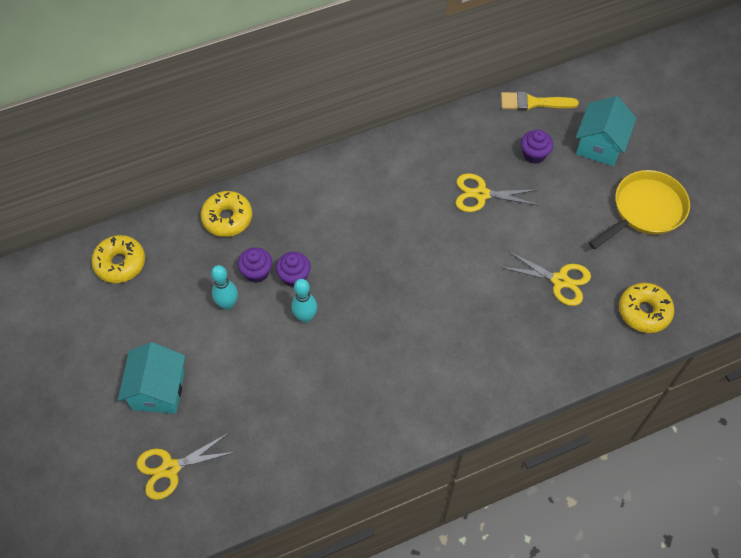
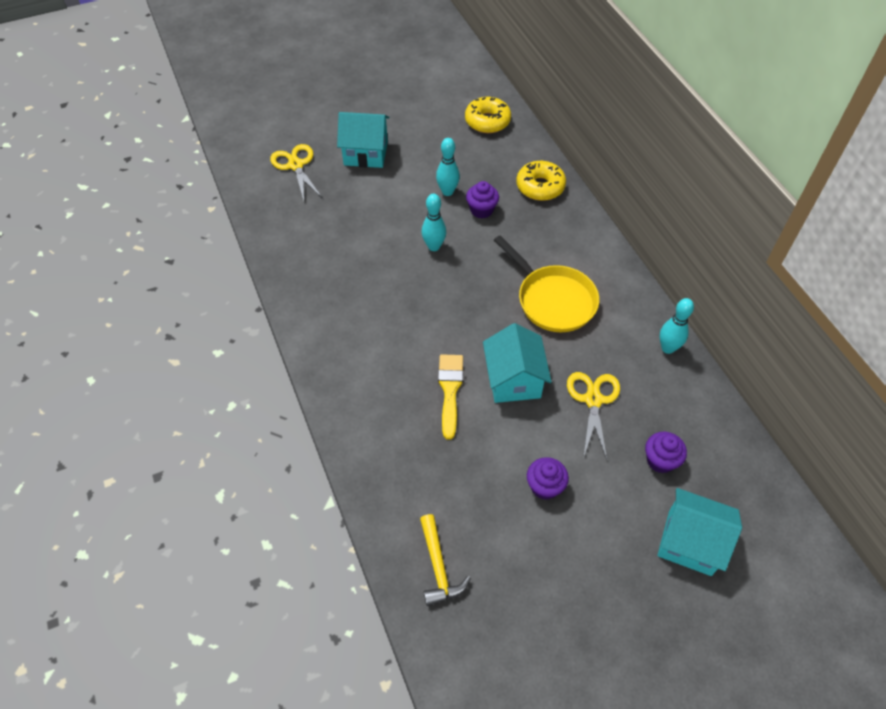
camera: 90 degrees right, 5 degrees down
(294, 276) = (478, 237): purple cupcake -> purple cupcake (545, 486)
(426, 136) = (668, 348): none -> turquoise bowling pin
(464, 252) = (513, 380): none -> turquoise house
(533, 103) = (744, 466): yellow brush -> yellow brush (450, 390)
(560, 280) = (480, 475): yellow scissors -> none
(644, 311) = (438, 567): yellow donut -> yellow hammer
(645, 210) = (590, 589): yellow pan -> yellow pan (553, 300)

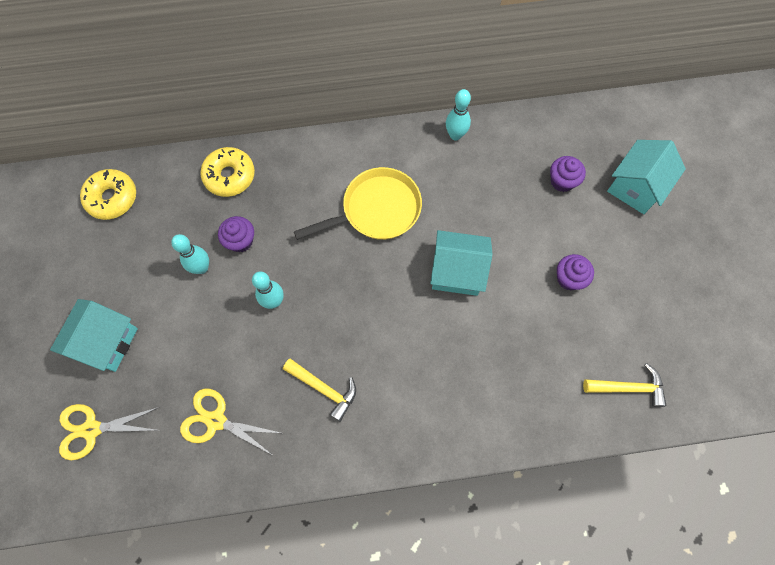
camera: 75 degrees left, 15 degrees up
(365, 301) = (324, 389): none -> yellow hammer
(450, 390) = (454, 332): yellow brush -> none
(593, 400) = (493, 212): yellow scissors -> yellow scissors (216, 421)

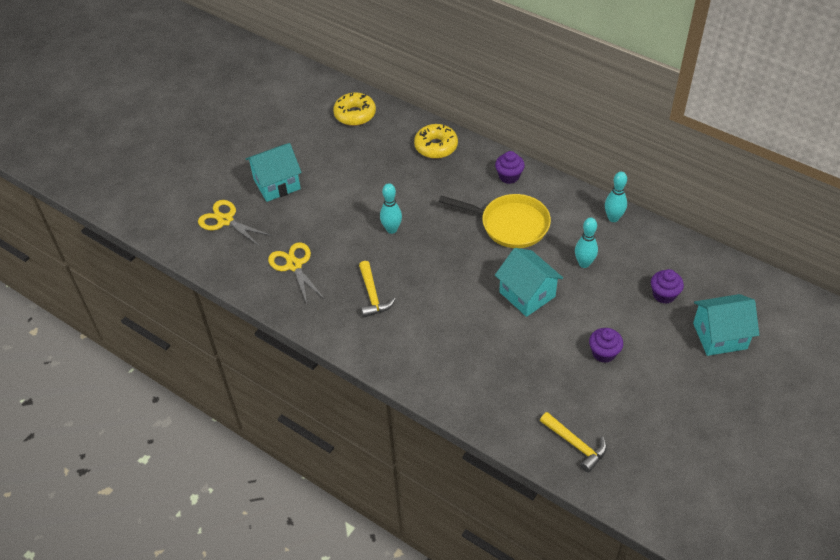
camera: 45 degrees right, 20 degrees down
(201, 268) = (368, 183): turquoise bowling pin -> turquoise bowling pin (584, 263)
(240, 241) = (406, 185): purple cupcake -> purple cupcake (509, 176)

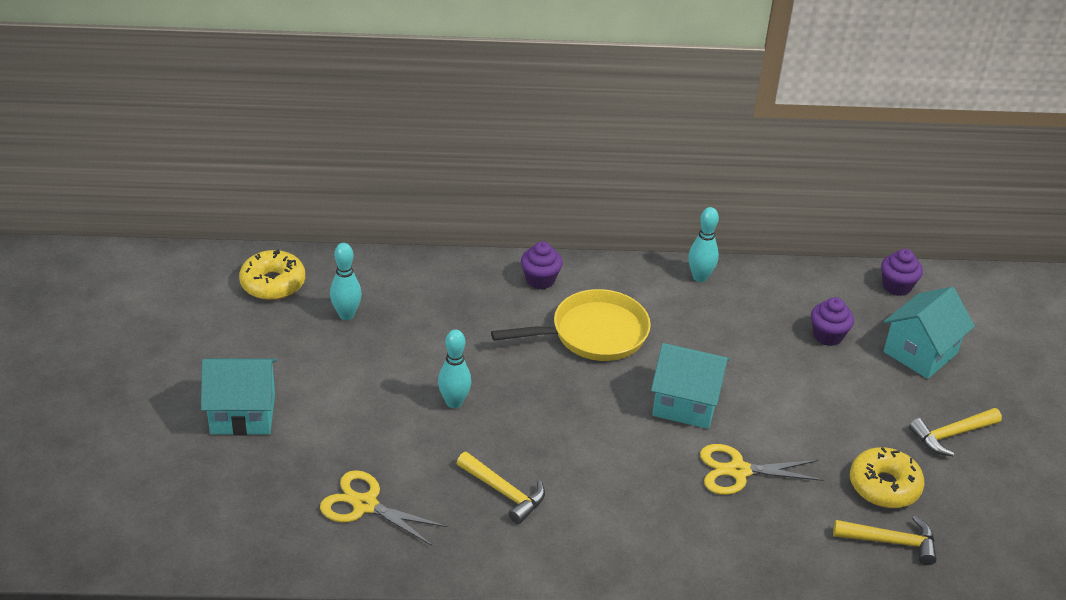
camera: 40 degrees left, 10 degrees down
(225, 220) = (210, 493): yellow scissors -> yellow scissors (738, 471)
(277, 184) = (243, 414): turquoise house -> turquoise house turned 60 degrees clockwise
(436, 146) = (418, 281): yellow donut -> yellow donut (884, 486)
(584, 263) = (715, 340): turquoise bowling pin -> turquoise bowling pin (346, 315)
(604, 353) = (826, 427): purple cupcake -> purple cupcake (897, 286)
(686, 400) = (951, 435): none -> yellow hammer

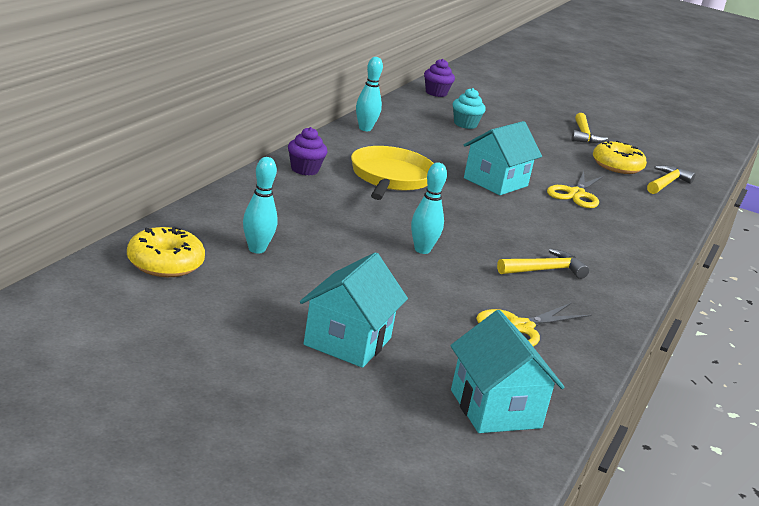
camera: 65 degrees left, 15 degrees down
(828, 336) = (465, 124): purple cupcake -> turquoise cupcake
(920, 352) = (504, 112): turquoise house -> turquoise house (495, 409)

